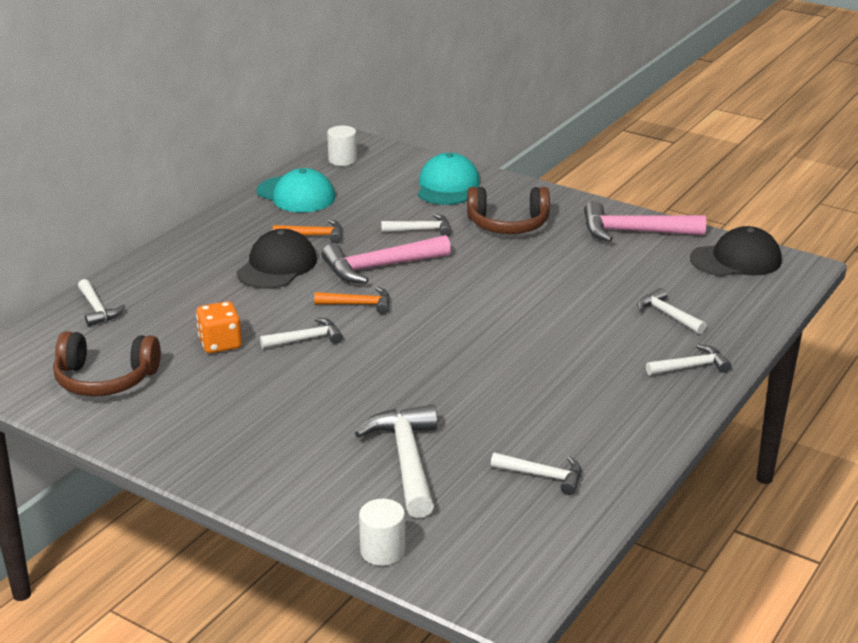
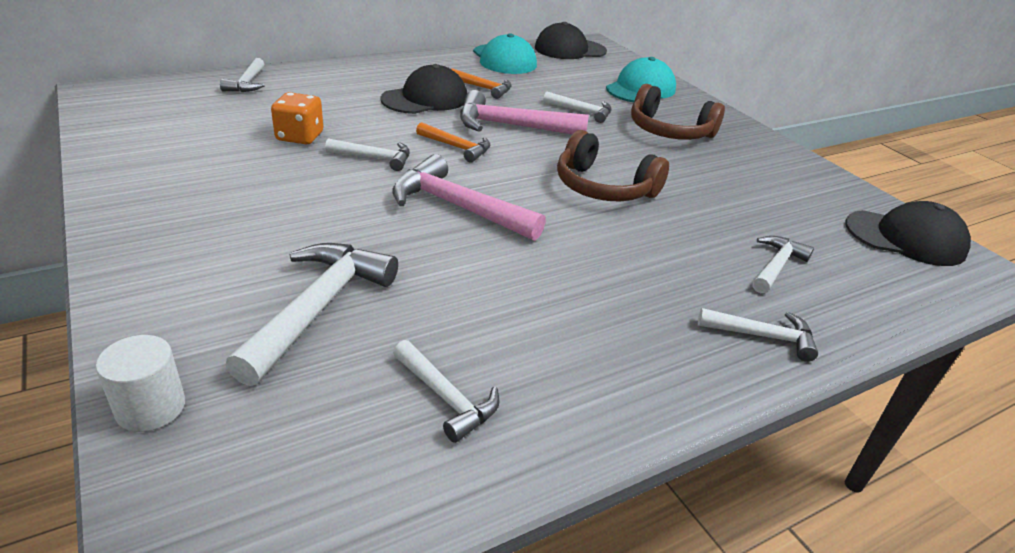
camera: 25 degrees right, 5 degrees up
(105, 379) = (173, 130): brown headphones -> brown headphones (603, 187)
(342, 160) = (570, 49): white cylinder -> black cap
(633, 232) = (797, 175): pink hammer -> pink hammer (457, 207)
(667, 315) = (776, 266): white hammer -> white hammer turned 45 degrees clockwise

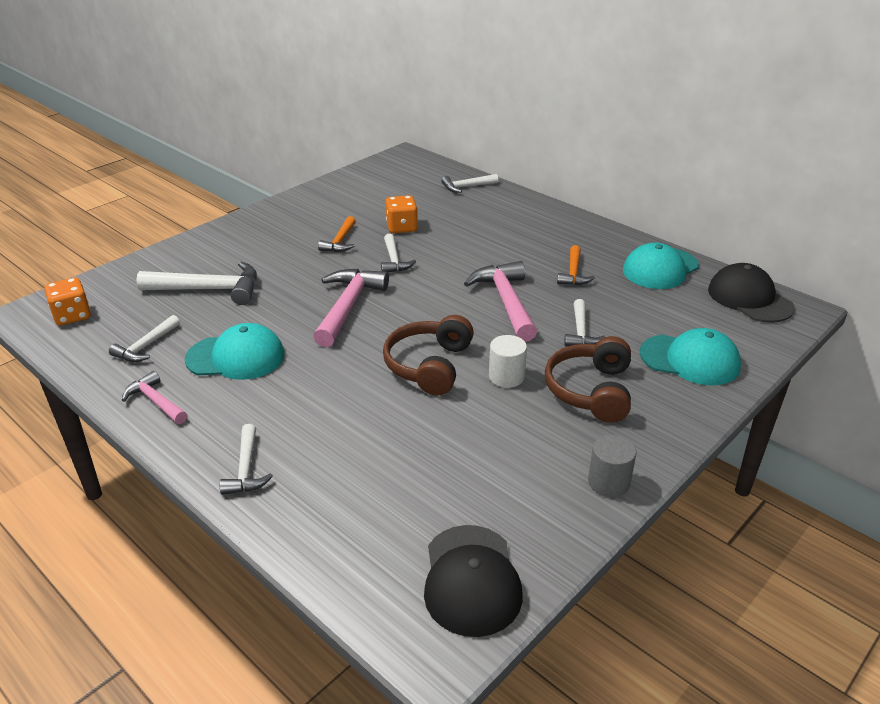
camera: 75 degrees right, 0 degrees up
(151, 408) = (122, 272): white cylinder -> white cylinder (506, 377)
(265, 498) = (72, 316): none -> orange dice
(425, 99) = (517, 253): black cap -> none
(457, 147) = (441, 286): orange hammer -> orange hammer (340, 241)
(525, 310) = (236, 357): none -> turquoise cap
(604, 401) = (155, 401): none -> pink hammer
(776, 266) = (355, 476): white hammer -> none
(785, 157) = (608, 482): none -> grey cylinder

